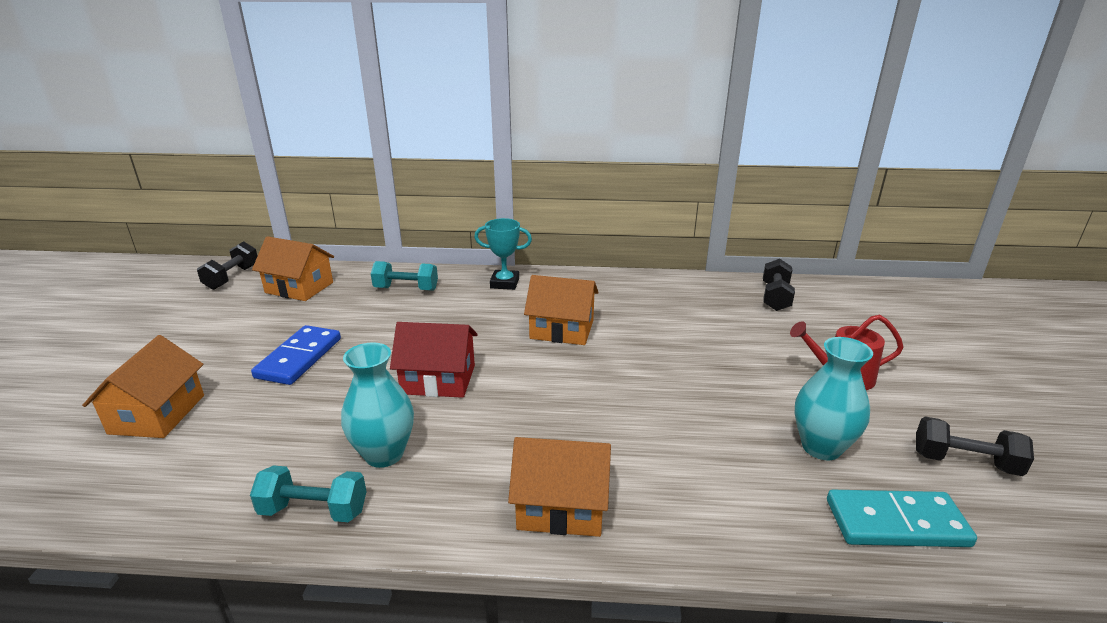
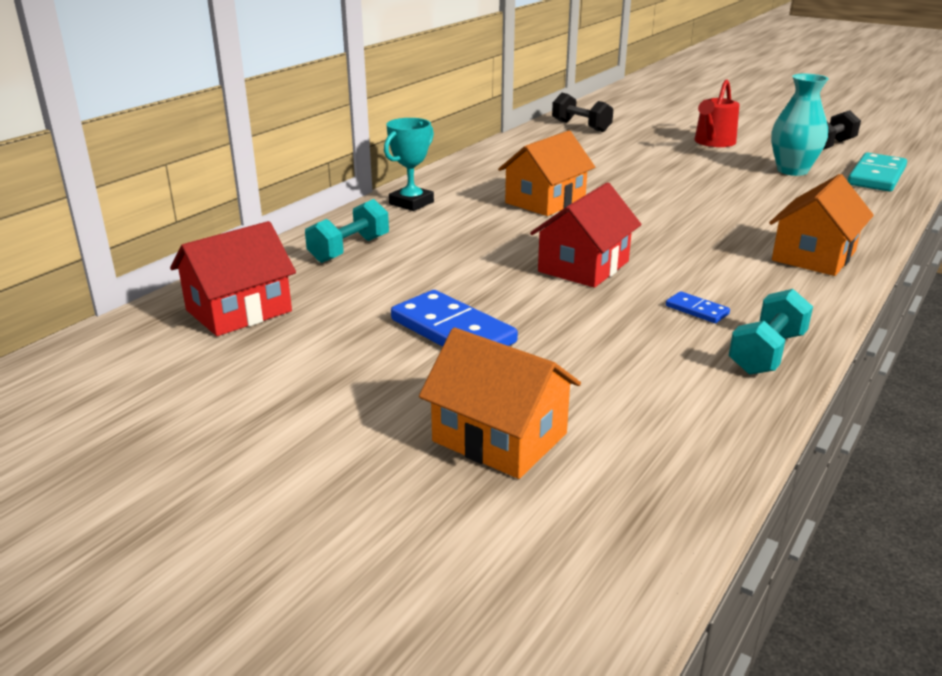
camera: 60 degrees left, 0 degrees up
(232, 277) = (111, 357): black dumbbell -> none
(299, 287) = (239, 311): orange house -> red house
(384, 454) = (697, 310): turquoise vase -> blue domino

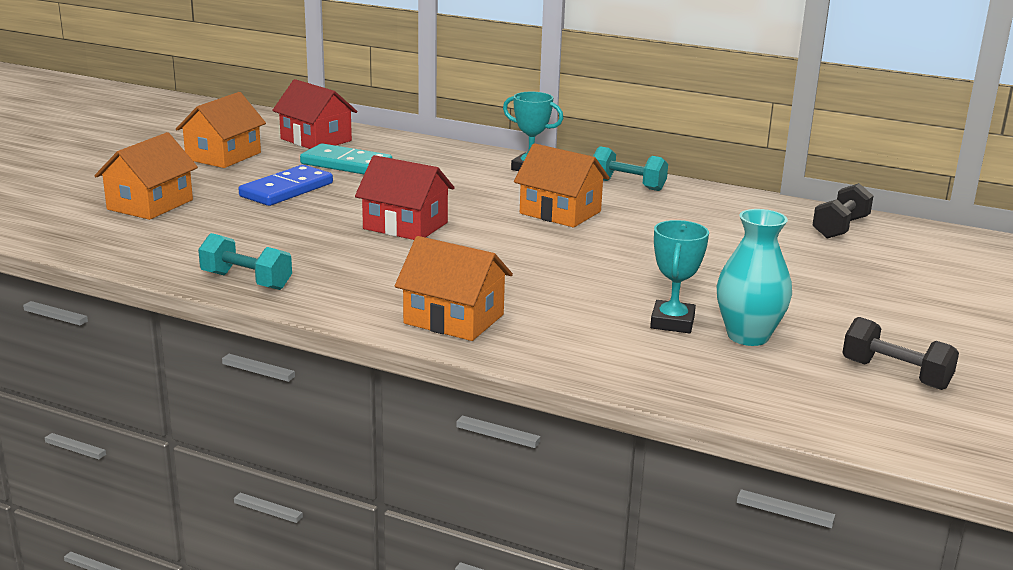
camera: 80 degrees right, 5 degrees down
(279, 382) = (223, 156): none -> orange house
(349, 249) = (422, 157): turquoise dumbbell -> turquoise dumbbell (627, 185)
(697, 310) = (323, 262): blue domino -> none
(713, 142) = (839, 297): red watering can -> none
(780, 187) = (672, 322): none -> turquoise trophy
(876, 176) = (763, 391): turquoise domino -> turquoise domino (346, 164)

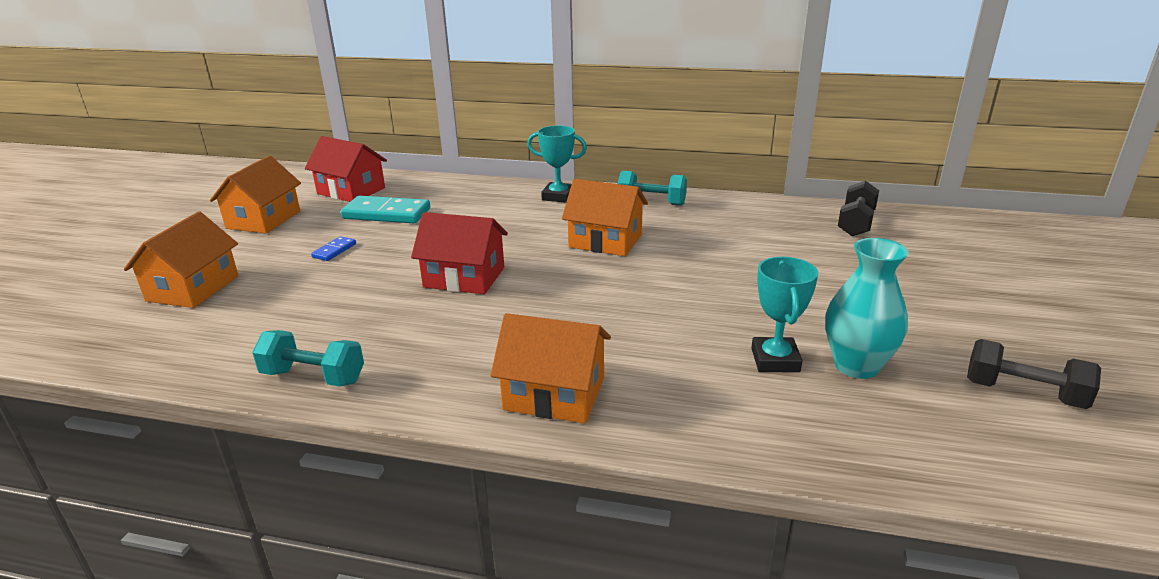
camera: 10 degrees left, 5 degrees up
(286, 190) = (334, 250): blue domino -> blue domino, size x0.48

